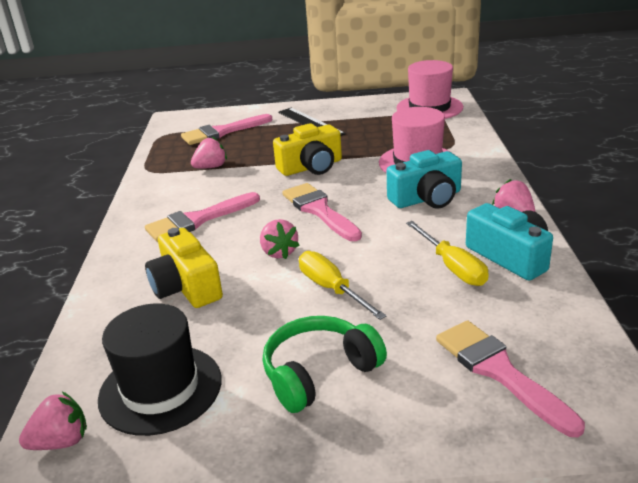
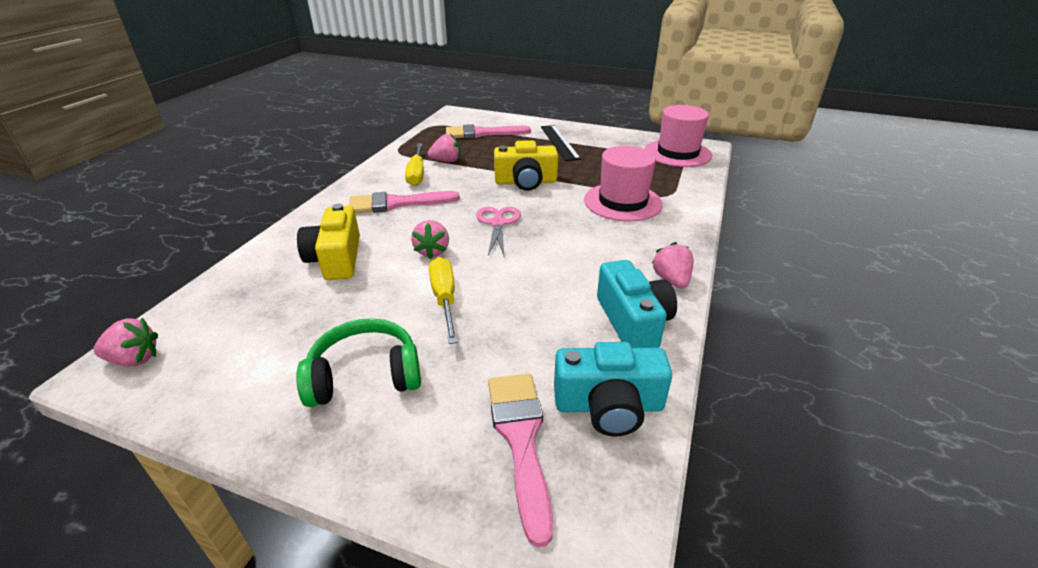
camera: 20 degrees right, 5 degrees up
(160, 389) = (238, 341): black hat -> none
(319, 210) = (498, 223): pink brush -> pink scissors
(427, 198) = (602, 239): turquoise camera -> turquoise camera (609, 406)
(452, 267) = (568, 314): yellow screwdriver -> yellow screwdriver (417, 174)

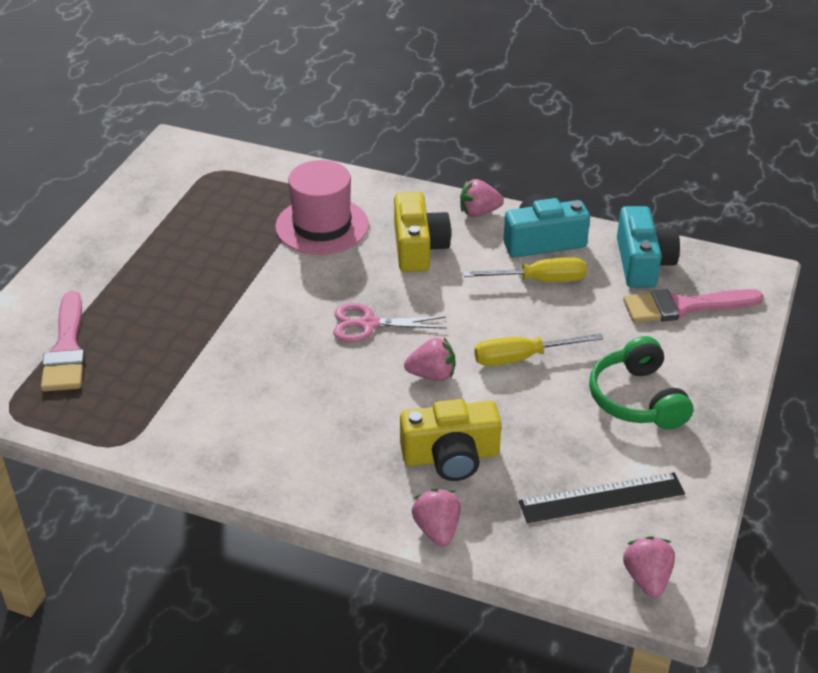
camera: 90 degrees left, 5 degrees up
(396, 203) = (310, 421): pink brush -> none
(417, 174) = (215, 411): yellow screwdriver -> yellow screwdriver (539, 280)
(446, 161) = (173, 382): pink strawberry -> pink strawberry (437, 529)
(526, 182) = (258, 301): yellow camera -> yellow camera (418, 247)
(559, 142) = (126, 267): black ruler -> black ruler (601, 497)
(677, 153) = (190, 168): pink hat -> none

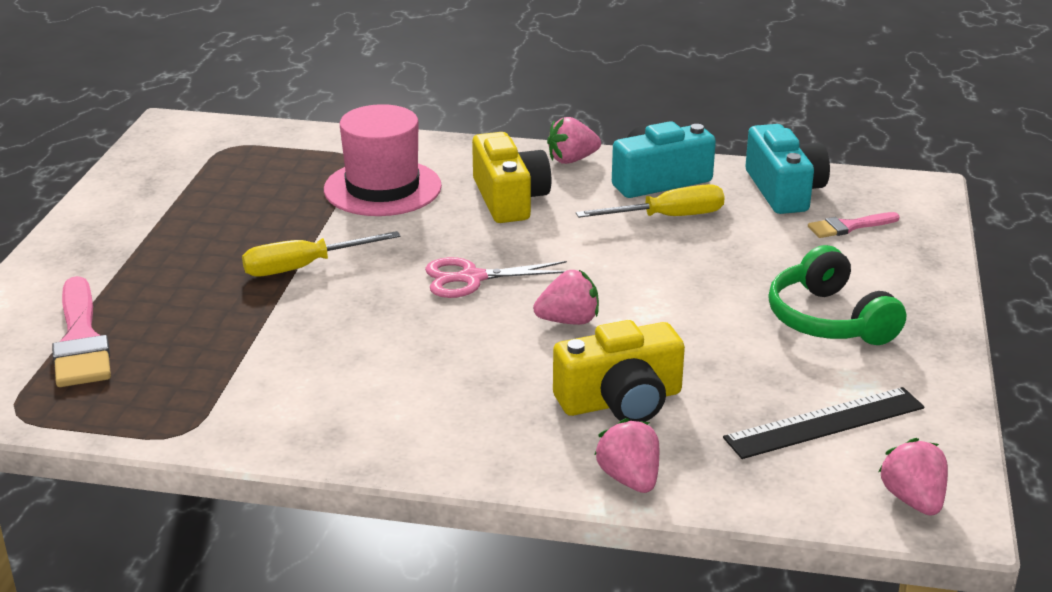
camera: 10 degrees left, 10 degrees down
(522, 358) = (674, 293): yellow screwdriver -> yellow screwdriver (303, 267)
(684, 306) = (849, 226): pink brush -> pink brush, size x0.56

